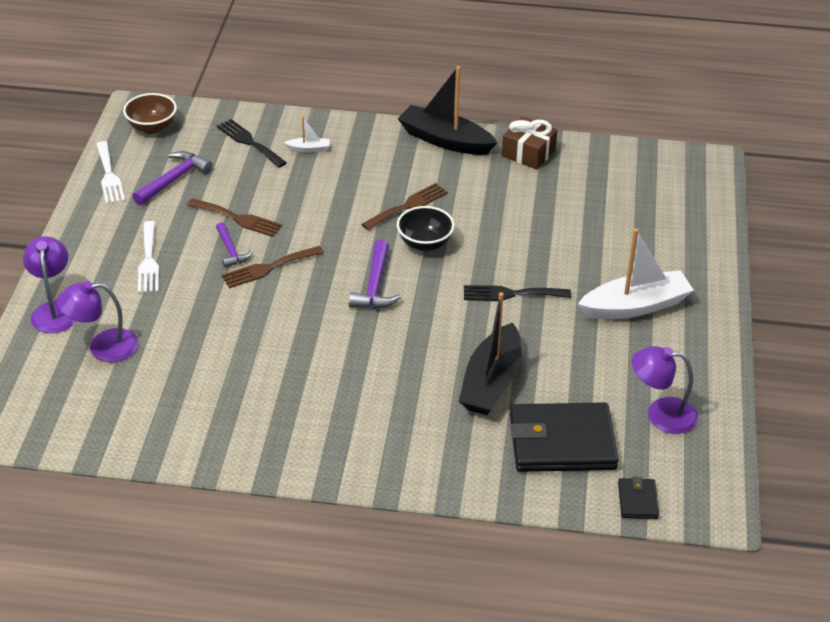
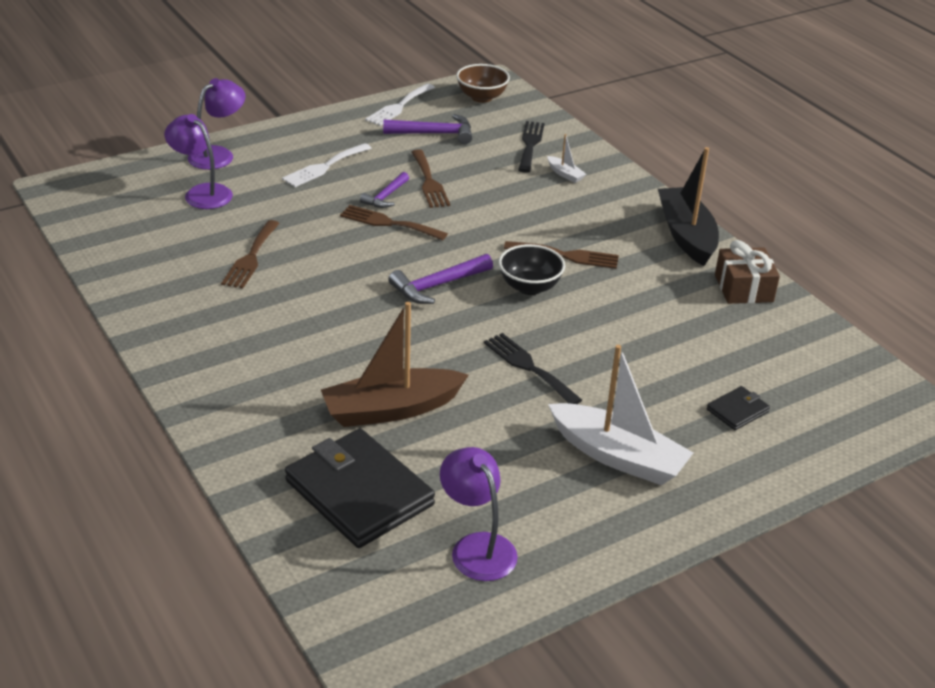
camera: 50 degrees right, 5 degrees down
(230, 363) = (251, 257): none -> brown fork
(491, 382) = (391, 409): black boat -> brown boat
(637, 500) = (330, 585): black wallet -> black wallet (737, 411)

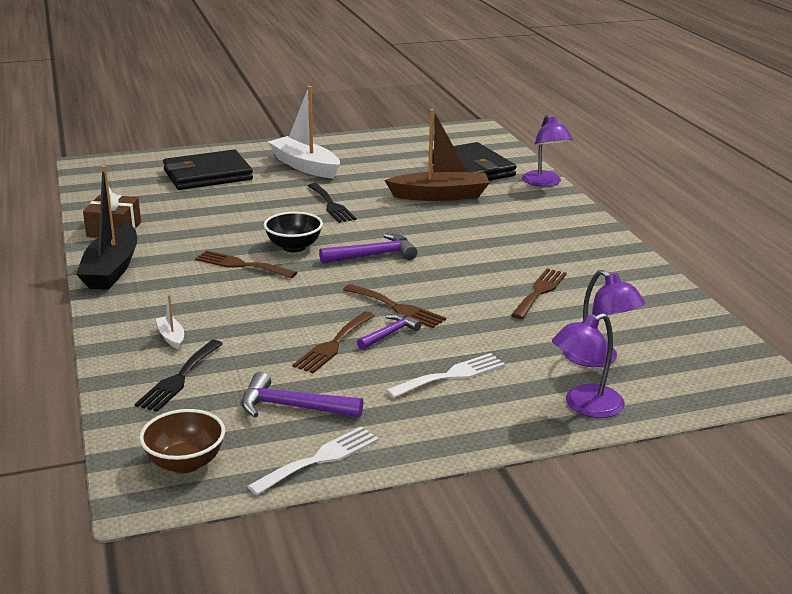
camera: 165 degrees left, 10 degrees down
(429, 182) = (333, 344): brown fork -> brown fork turned 150 degrees counterclockwise
(477, 547) = (411, 148): purple lamp -> purple lamp (544, 183)
(737, 411) = (207, 175): black wallet -> black wallet, size x2.23

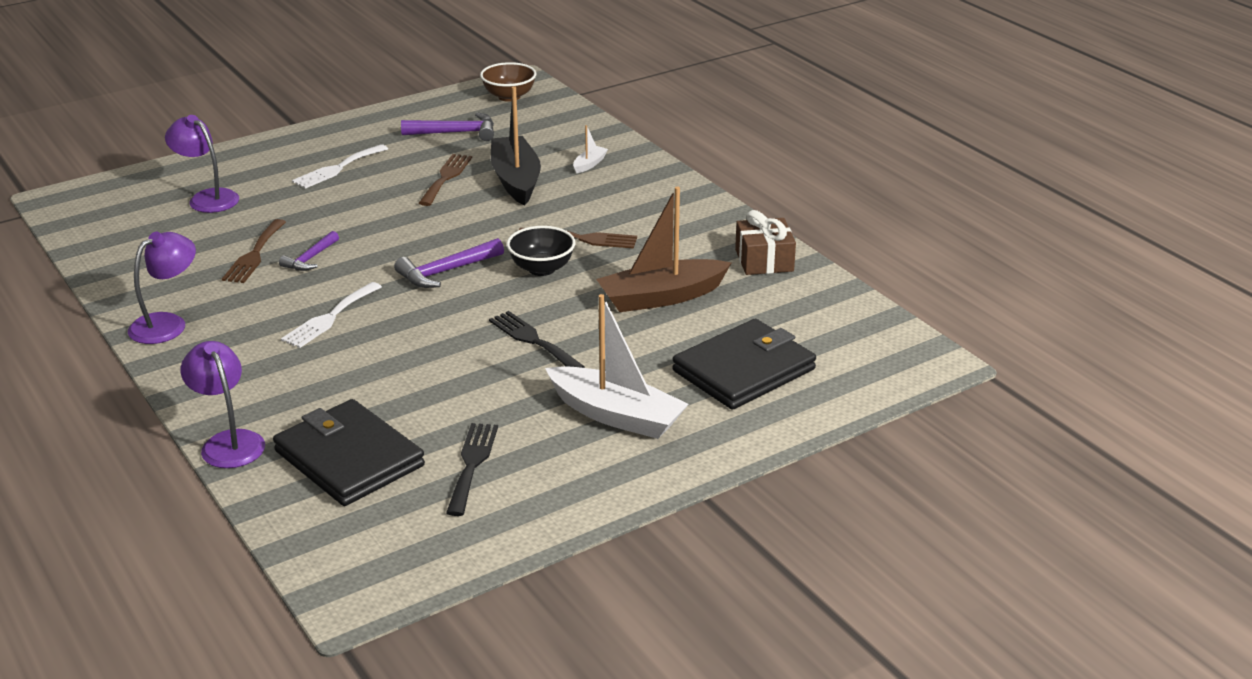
camera: 165 degrees right, 5 degrees up
(112, 269) = (710, 214): black boat -> black boat (515, 180)
(171, 337) = (589, 164): white boat -> white boat turned 105 degrees counterclockwise
(179, 378) = (556, 138): black fork -> black fork (472, 464)
(320, 459) = (420, 109): white fork -> white fork (329, 318)
(389, 334) = (399, 193): purple hammer -> purple hammer (310, 258)
(397, 308) = (400, 217): brown fork -> none
(440, 196) = (388, 384): brown boat -> brown boat (661, 297)
(585, 406) = (227, 162): purple lamp -> purple lamp (167, 324)

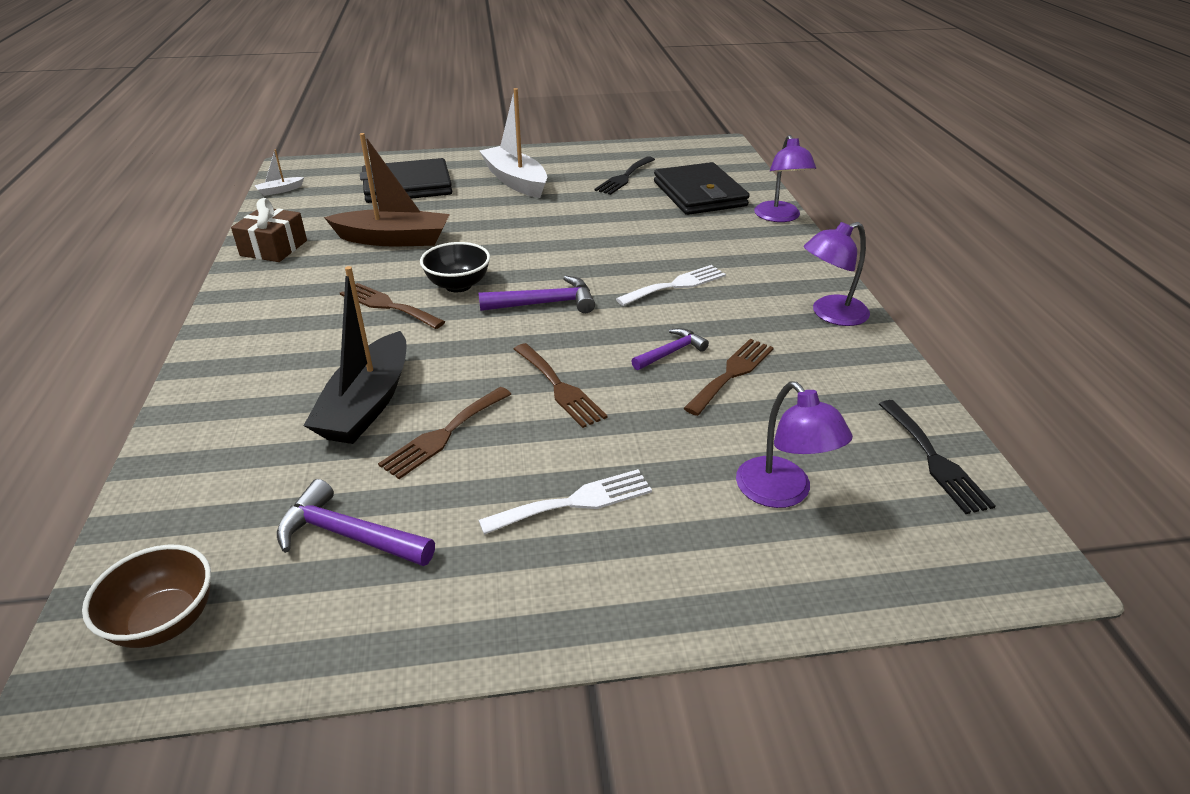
camera: 155 degrees left, 5 degrees up
(387, 217) = (559, 387): none -> brown fork
(533, 340) = (524, 232): black fork -> black fork (934, 460)
(589, 164) = (256, 405): white boat -> white boat (280, 190)

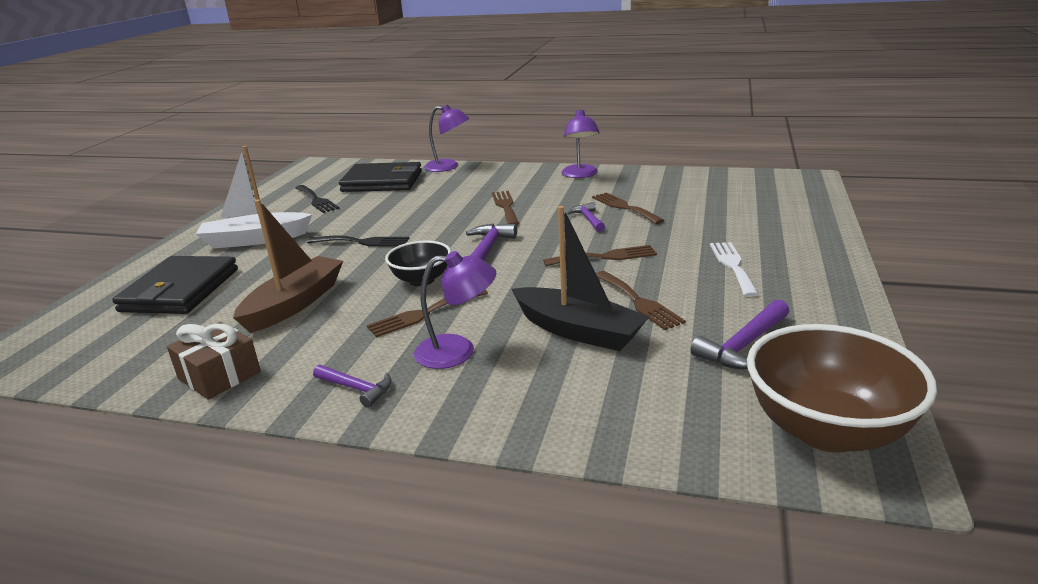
camera: 65 degrees left, 10 degrees down
(165, 621) = (826, 430): brown bowl -> brown bowl, size x1.71
(254, 310) = (356, 389): none -> purple hammer
(280, 190) = (58, 370): white boat -> none
(676, 285) = (505, 206): white fork -> brown fork
(782, 493) = (743, 213): purple lamp -> purple lamp (458, 351)
(934, 460) = (729, 179): black fork -> black fork (363, 242)

